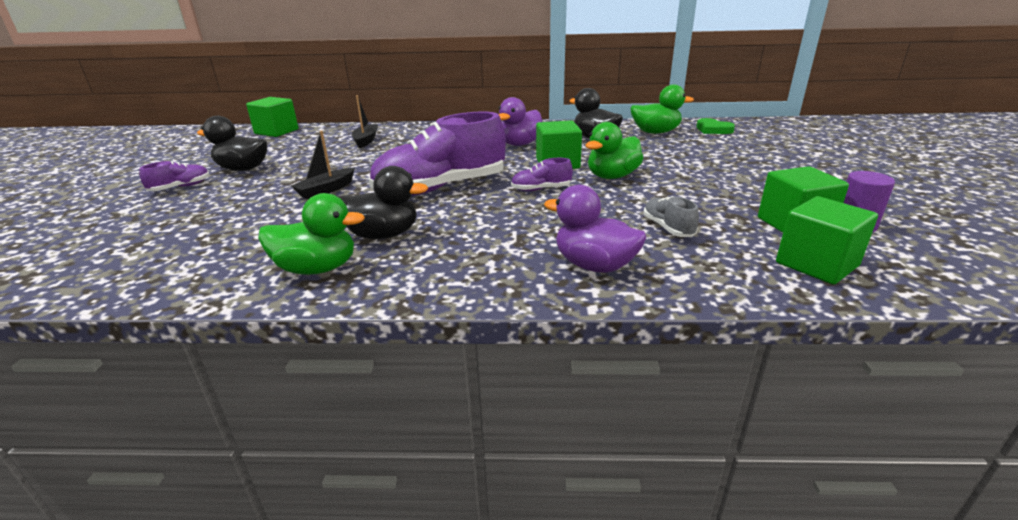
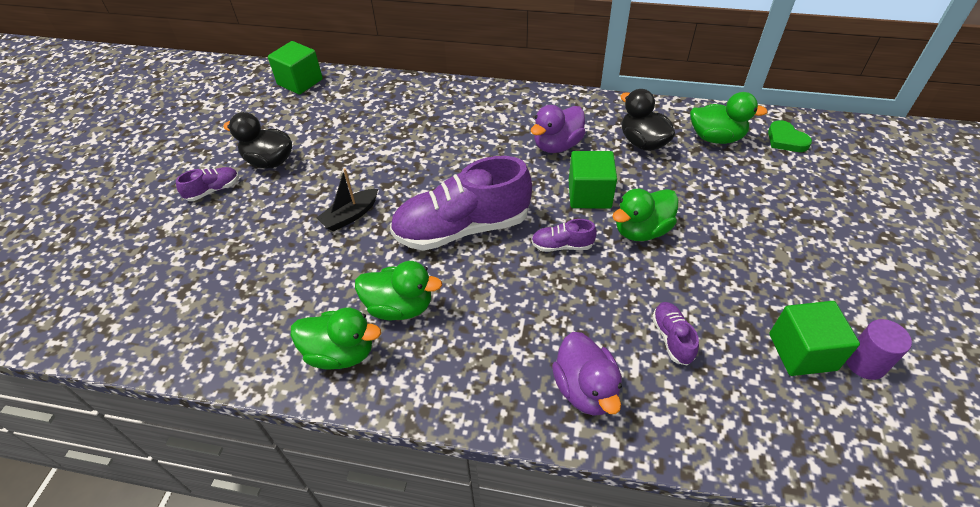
camera: 10 degrees right, 20 degrees up
(366, 140) = (393, 115): black boat -> none
(382, 235) = (399, 307): black duck -> green duck
(594, 265) = (585, 389): purple duck -> purple duck turned 150 degrees counterclockwise
(668, 228) = (672, 338): grey shoe -> purple shoe
(816, 264) = (796, 422): green cube -> none

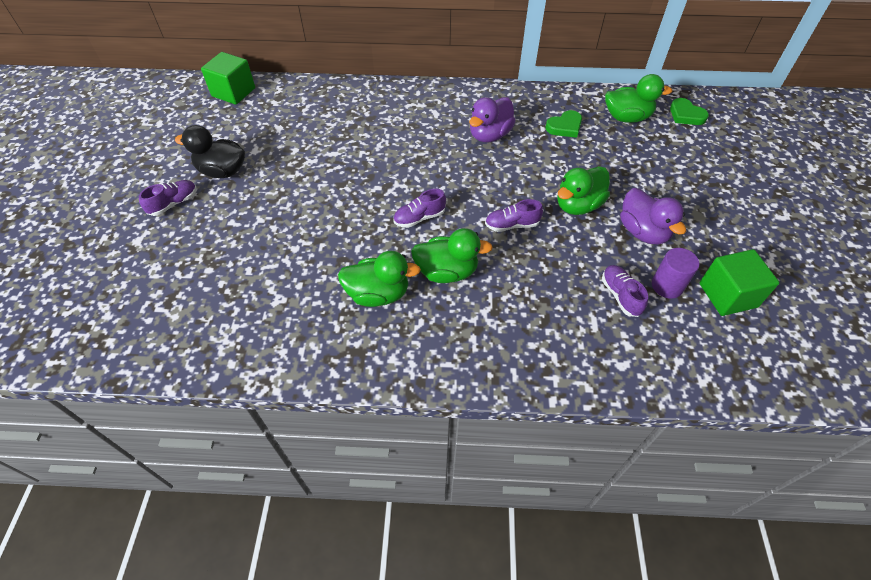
camera: 10 degrees left, 5 degrees up
(340, 353) = (333, 340): green duck -> green duck (447, 272)
(350, 216) = (313, 216): black boat -> none
(462, 228) = (419, 218): purple shoe -> purple shoe, size x0.43
(585, 389) = (556, 347): purple duck -> purple duck (643, 232)
(589, 194) = (527, 177): green cube -> none
(643, 142) = (565, 127): black duck -> green heart
(865, 363) = (778, 298): purple cylinder -> purple cylinder (667, 286)

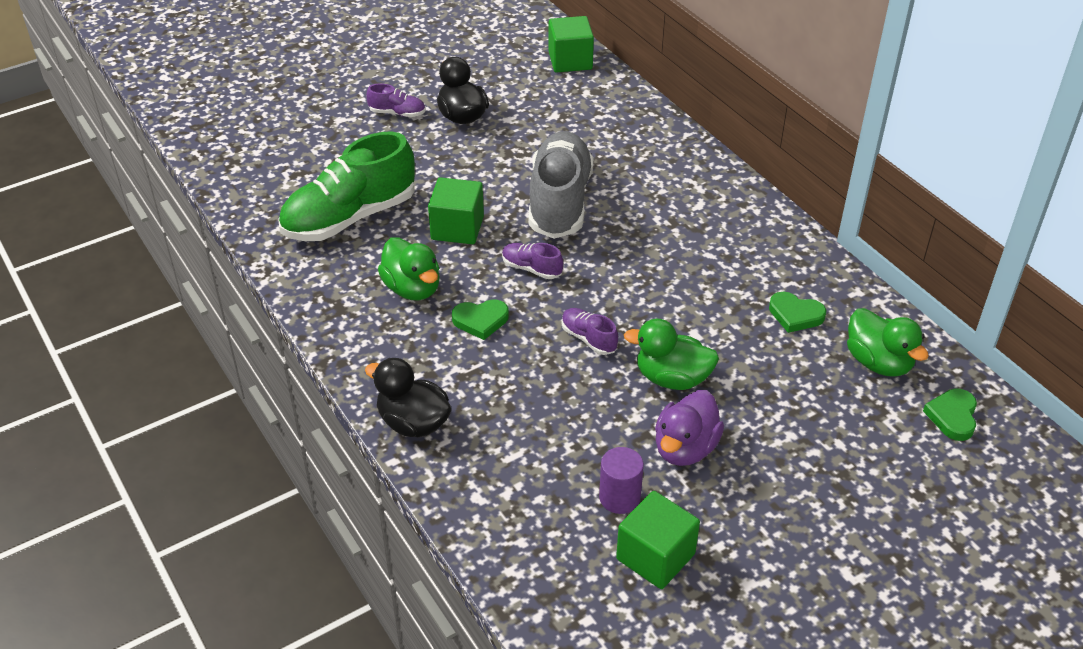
camera: 55 degrees right, 10 degrees down
(260, 292) = (350, 217): none -> green shoe
(339, 235) = (457, 228): none -> green cube
(367, 170) = (559, 202): none -> grey shoe
(447, 272) = (480, 320): green duck -> green heart
(489, 135) = (710, 261): purple duck -> none
(521, 366) = (413, 423): none -> black duck
(620, 295) = (569, 463): purple shoe -> none

